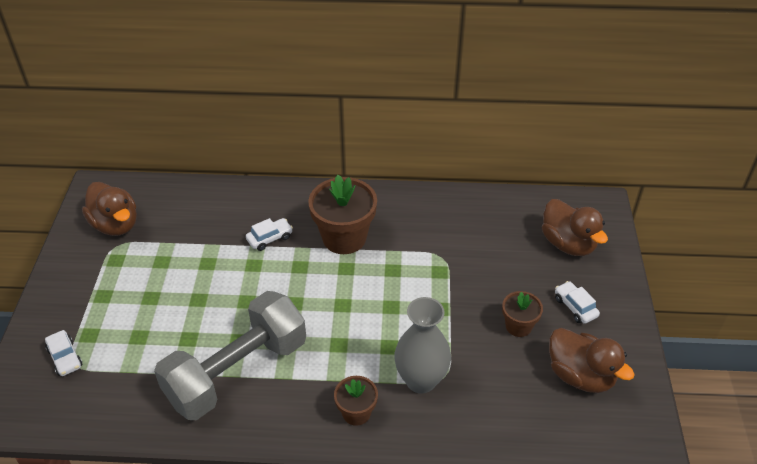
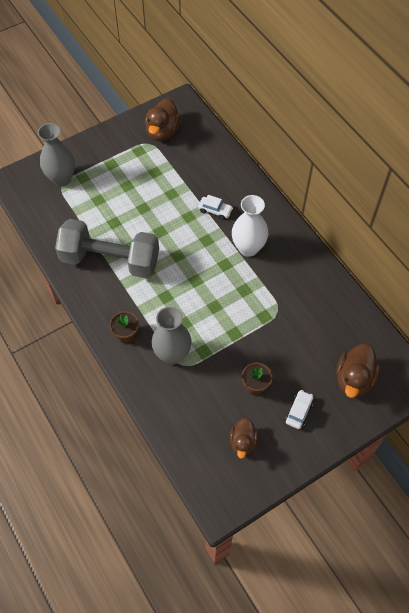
camera: 55 degrees right, 15 degrees up
(65, 358) = (62, 179): white car -> grey vase
(344, 238) = (248, 248): brown flower pot -> white vase
(580, 375) = (243, 442): brown duck -> brown duck, size x0.65

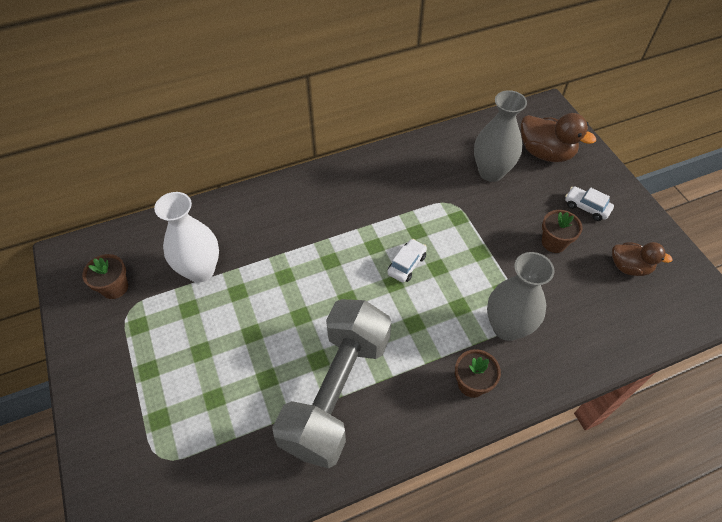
camera: 80 degrees left, 5 degrees down
(62, 179) = (147, 456): grey vase -> grey vase (491, 172)
(162, 132) = (115, 287): brown duck -> brown flower pot
(215, 210) = (284, 243): white car -> white car (406, 264)
(248, 248) = (354, 217): white vase -> white vase (200, 270)

